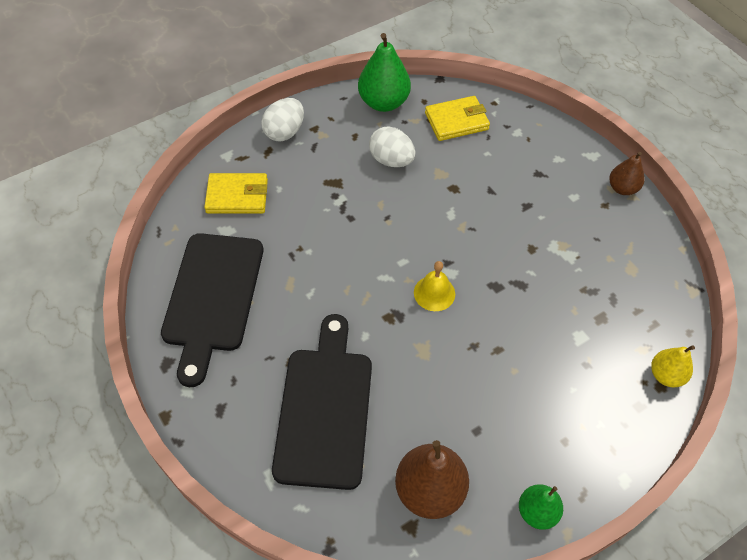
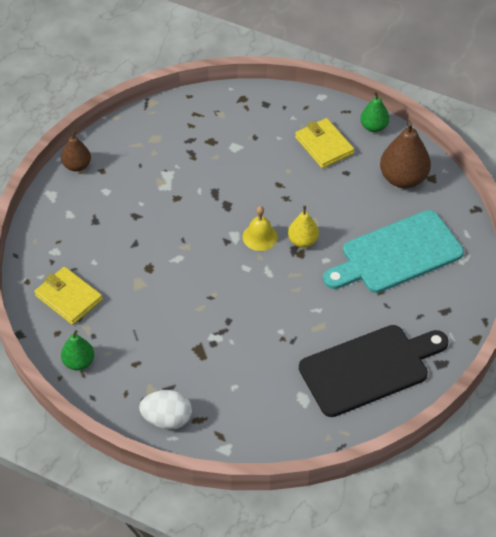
camera: 120 degrees left, 5 degrees down
(237, 196) = (264, 412): yellow wallet -> yellow wallet (324, 146)
(325, 409) = (397, 254): black cutting board -> turquoise cutting board
(383, 102) = (79, 362): green pear -> green pear, size x0.59
(391, 160) = (147, 323): white egg -> none
(666, 375) = (232, 98): yellow pear -> yellow pear (303, 241)

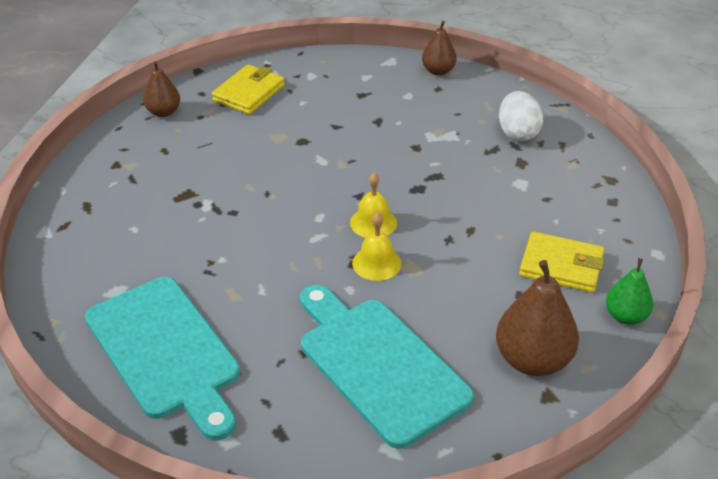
camera: 80 degrees right, 10 degrees down
(79, 362) = (163, 112): green pear -> brown pear
(167, 419) = (87, 182): white egg -> white egg (518, 133)
(303, 241) = (376, 263): yellow pear -> yellow bell
(324, 146) = (561, 266): yellow wallet -> yellow wallet turned 60 degrees clockwise
(369, 369) = (165, 351): black cutting board -> turquoise cutting board

